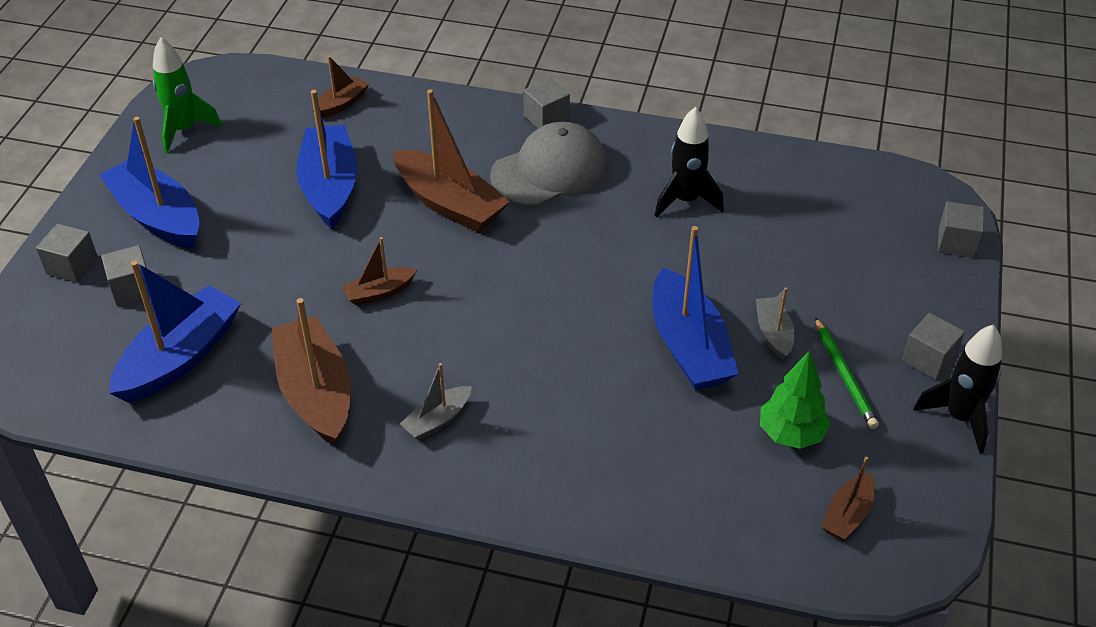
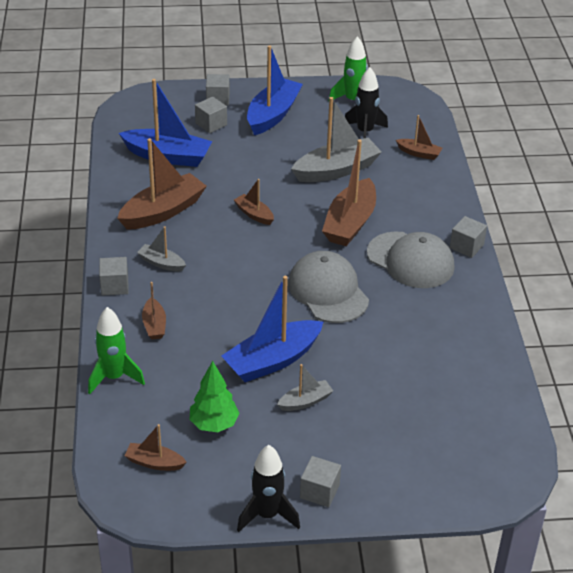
camera: 70 degrees right, 5 degrees down
(330, 187) = (336, 170): blue boat -> grey boat
(572, 457) = (154, 325): none -> brown boat
(576, 260) = (328, 291): none -> grey cap
(666, 528) = (114, 377): none -> green rocket
(685, 201) = (419, 333): black rocket -> black rocket (365, 132)
(845, 376) = (281, 445): green pencil -> none
(956, 243) = (461, 496): grey cube -> grey cube (114, 286)

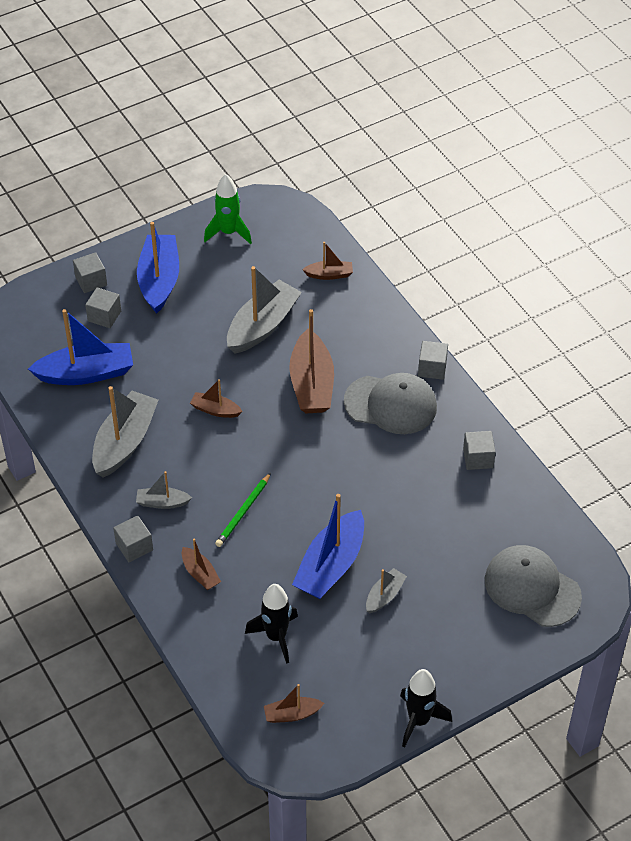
camera: 25 degrees left, 10 degrees up
(114, 377) = (199, 645): green rocket -> none
(163, 211) = (125, 442): brown boat -> grey boat
(214, 424) = (319, 653): green tree -> none
(224, 294) = (243, 512): none -> green pencil
(319, 491) = (448, 678): grey cube -> grey cube (478, 458)
(328, 291) = (336, 470): grey cap -> grey cap (532, 588)
(365, 132) = (263, 268): black rocket -> black rocket (276, 637)

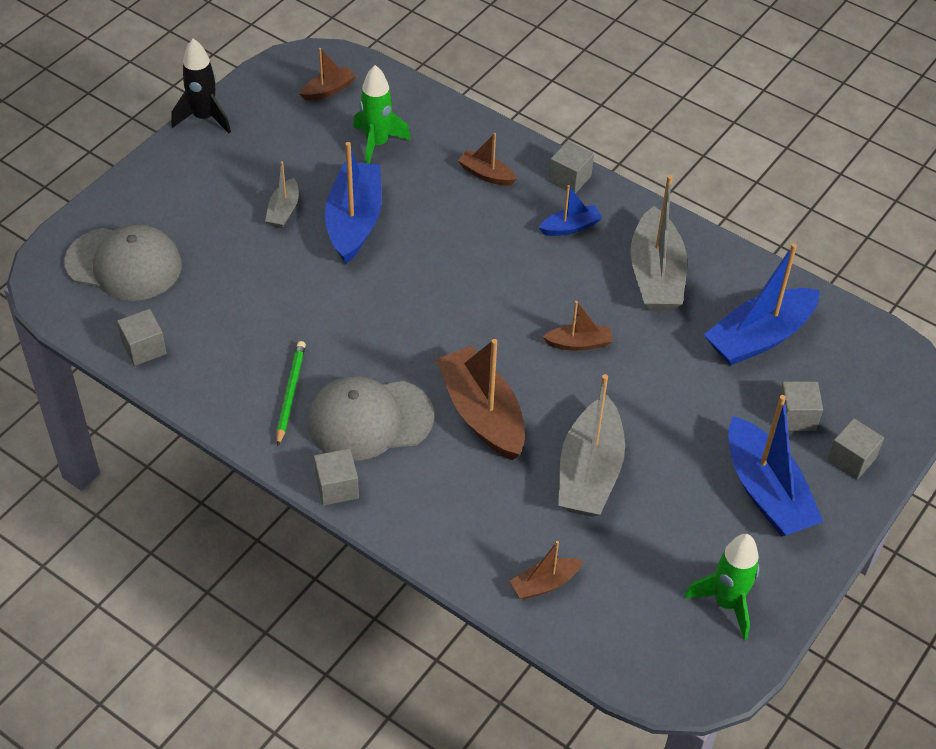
camera: 155 degrees right, 0 degrees up
(162, 502) = (570, 227): grey boat -> blue boat
(243, 512) = (477, 244): green pencil -> green pencil (290, 393)
(276, 637) = (377, 144): black rocket -> green rocket
(478, 458) = (233, 387): grey cube -> grey cube (144, 348)

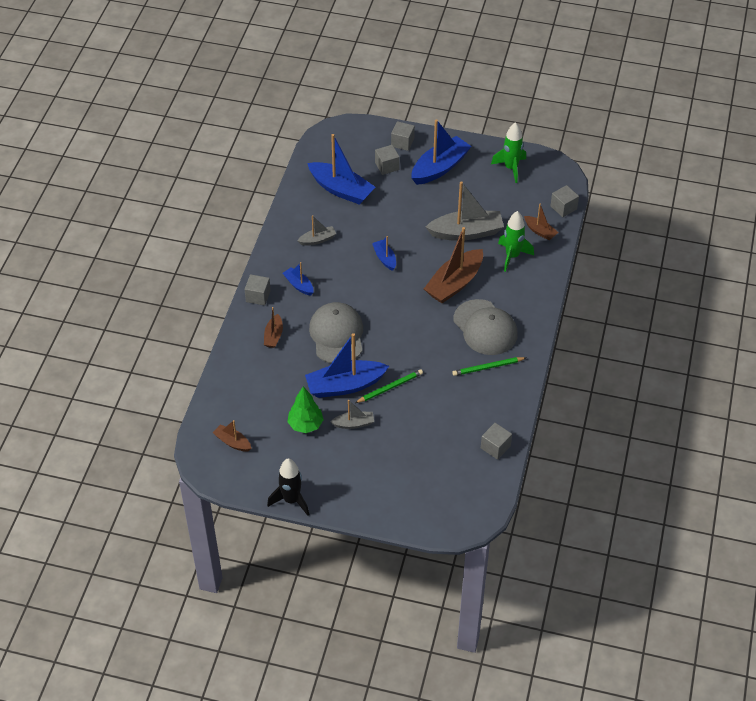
camera: 110 degrees left, 0 degrees up
(124, 264) = (439, 486): grey cap -> grey cap (337, 335)
(312, 163) = (305, 425): none -> green tree
(322, 268) = (390, 387): none -> green pencil
(337, 487) = (534, 326): grey cube -> grey cube (563, 207)
(377, 144) = (272, 398): green rocket -> green rocket (512, 256)
(579, 343) = (385, 258): brown boat -> blue boat
(656, 275) = (317, 240): grey boat -> grey boat, size x0.51

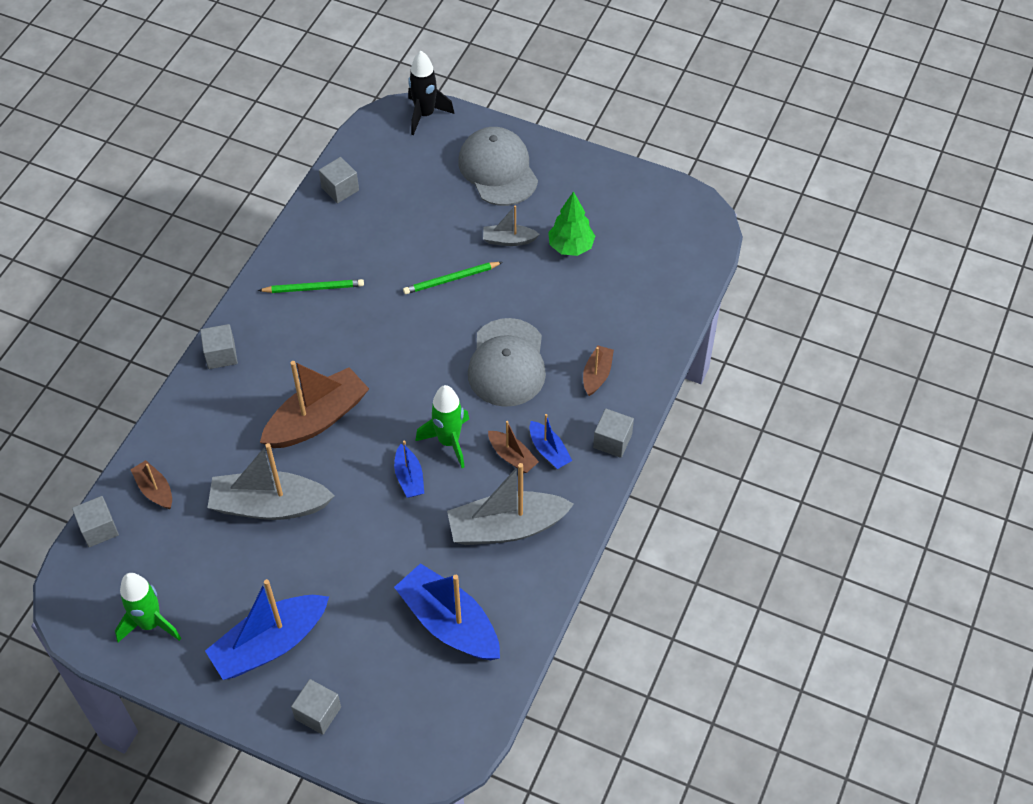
camera: 170 degrees left, 5 degrees up
(232, 442) = (667, 238): brown boat -> brown boat (512, 456)
(291, 500) = (601, 163): black rocket -> black rocket (425, 115)
(317, 240) = (507, 527): grey boat -> grey boat, size x1.97
(345, 385) = (510, 290): blue boat -> none
(387, 166) = (359, 662): grey cube -> grey cube (221, 355)
(485, 327) = (297, 344): grey cap -> grey cap (498, 169)
(512, 256) = (215, 452): green rocket -> green rocket (448, 441)

